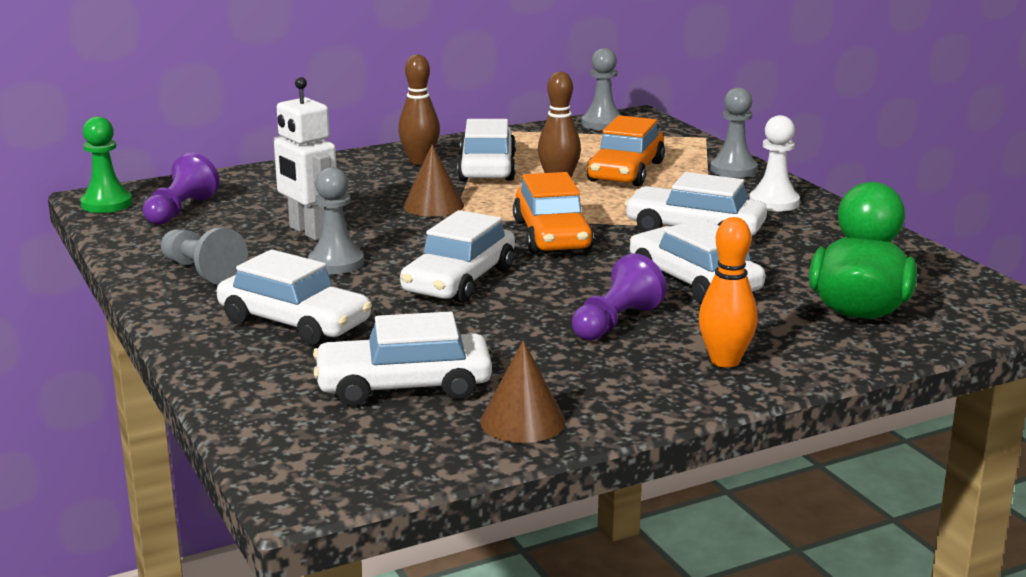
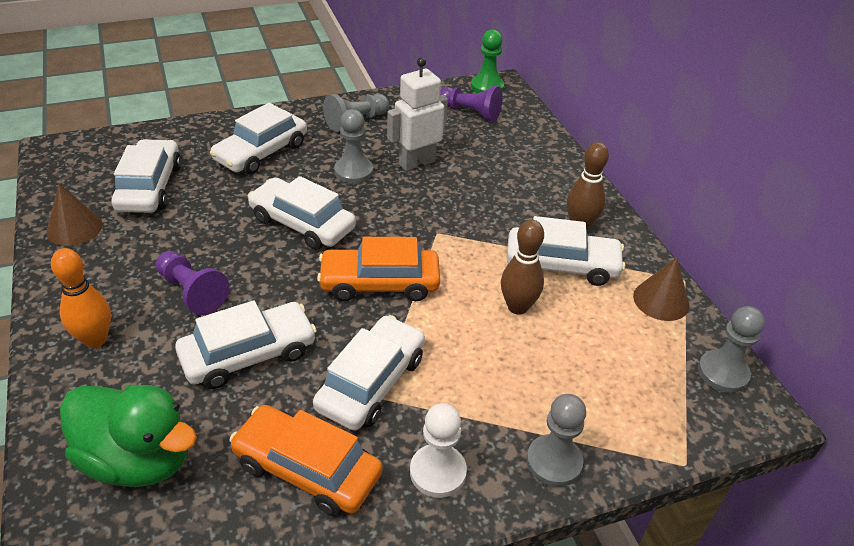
camera: 95 degrees right, 20 degrees up
(433, 205) = (464, 224): brown cone -> brown cone (661, 300)
(625, 171) = (549, 362): orange car -> orange car (307, 469)

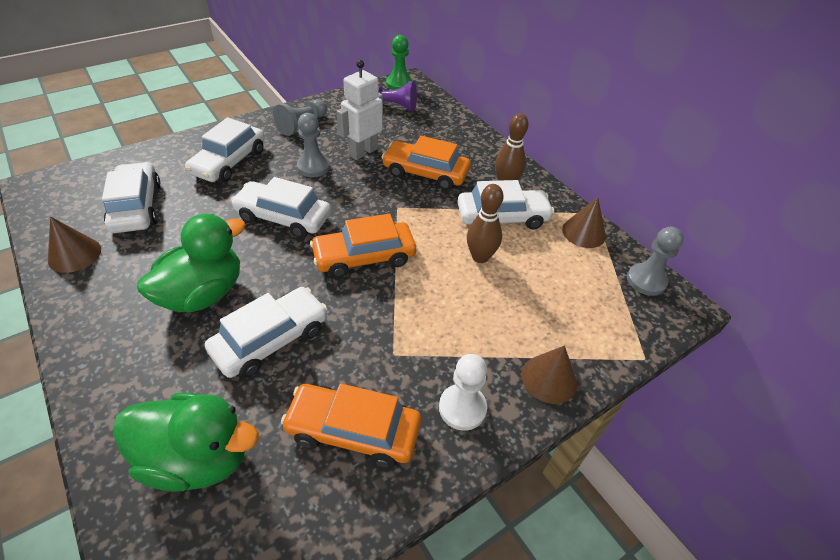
camera: 15 degrees left, 5 degrees up
(95, 339) = (124, 354): orange bowling pin -> none
(192, 292) = (203, 294): purple pawn -> green duck
(371, 382) = (384, 343): white car -> none
(484, 198) = (425, 173): none -> orange car
(554, 462) = (549, 378): grey pawn -> brown cone

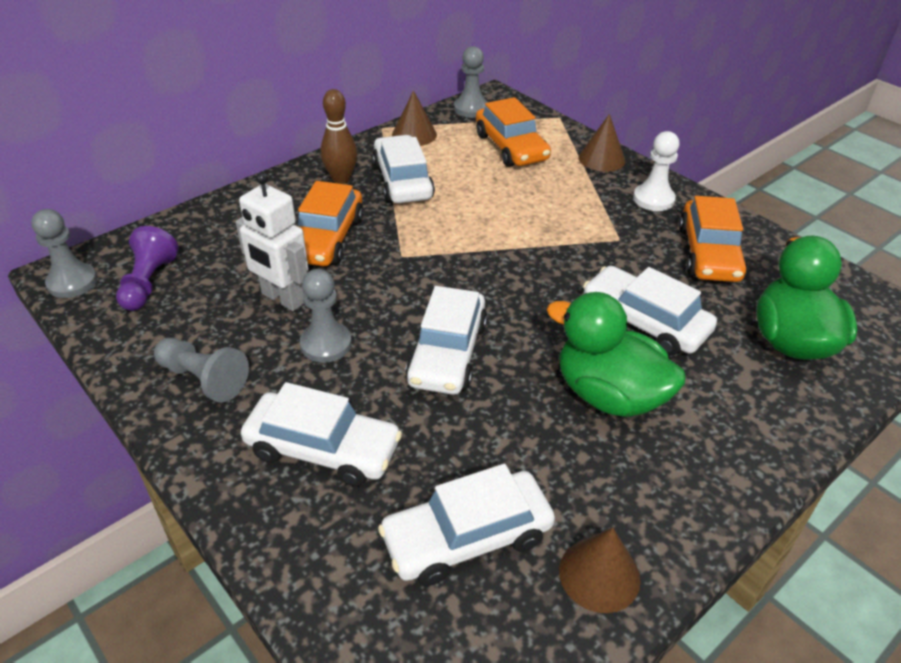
camera: 95 degrees left, 5 degrees down
(364, 257) = (498, 272): orange car -> orange car (511, 147)
(399, 84) = (72, 282): green pawn -> grey pawn
(480, 257) = (471, 194): brown bowling pin -> none

